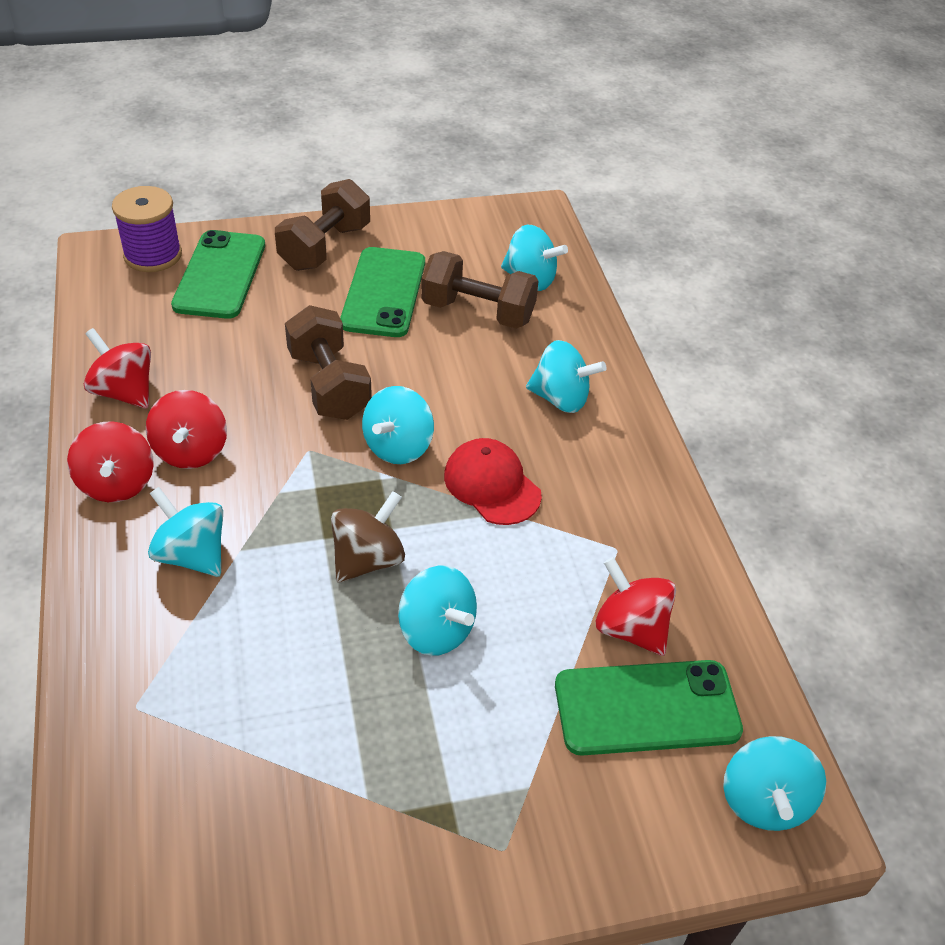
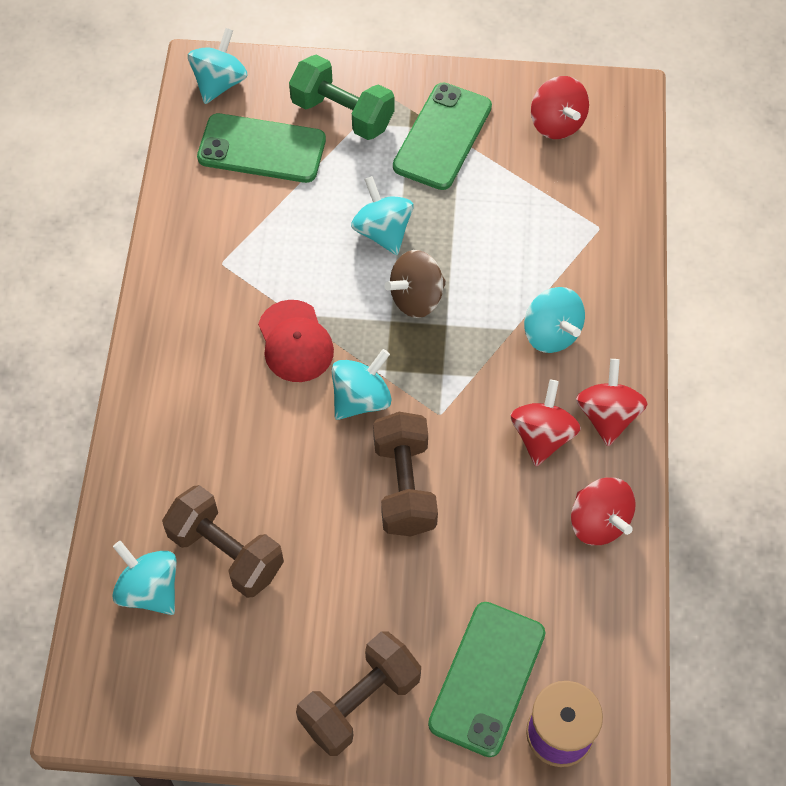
camera: 160 degrees left, 15 degrees up
(384, 292) = (315, 606): green phone -> green phone (442, 136)
(559, 796) = (342, 114): none -> green dumbbell
(560, 398) = (195, 418): turquoise spinning top -> none
(630, 628) = (244, 201): red spinning top -> red spinning top (556, 123)

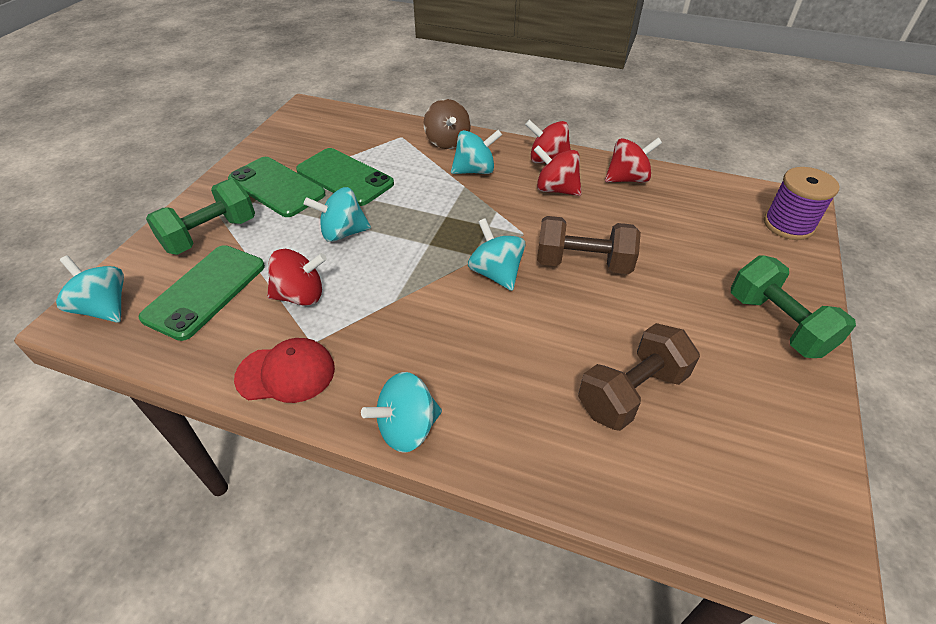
camera: 75 degrees left, 15 degrees down
(150, 589) = (669, 466): turquoise spinning top -> turquoise spinning top (407, 428)
(295, 341) = (424, 304): red cap -> red cap (286, 373)
(360, 701) = (777, 324): brown dumbbell -> green dumbbell
(416, 298) = (415, 226): brown spinning top -> brown spinning top (447, 141)
(487, 678) = (749, 250): green phone -> green phone (345, 177)
(556, 123) = (306, 137): red spinning top -> red spinning top (300, 295)

